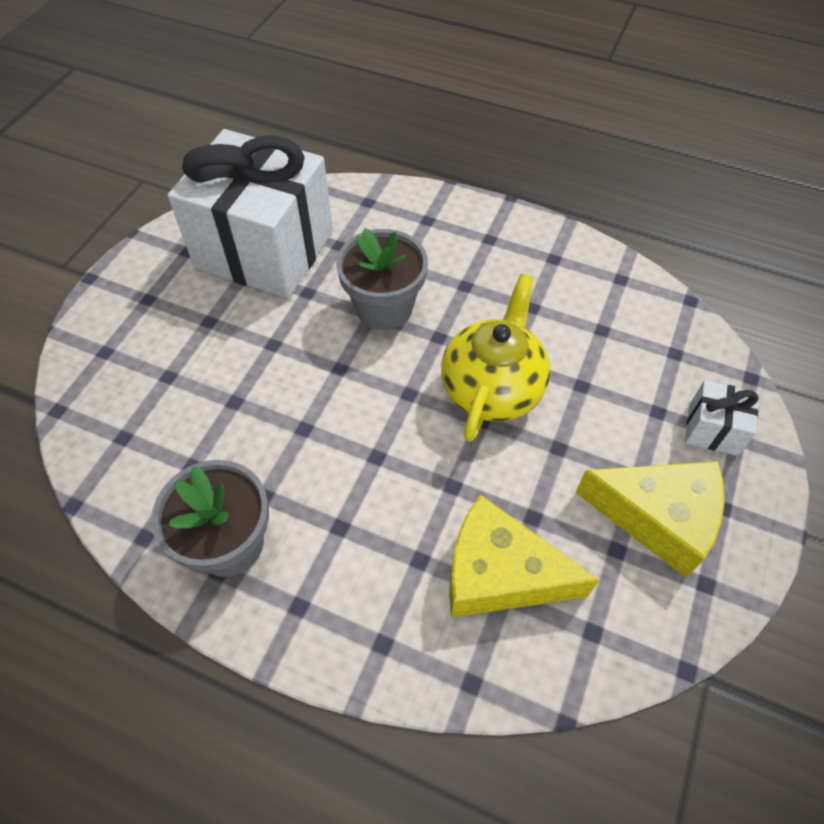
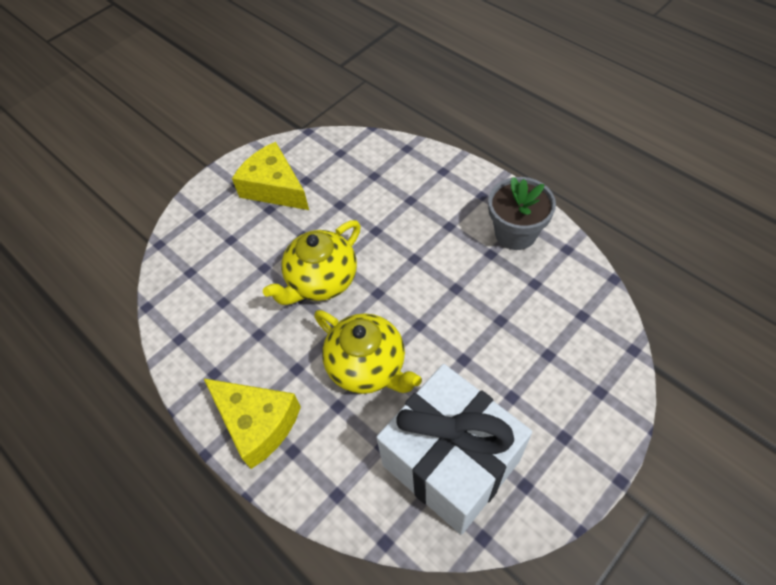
camera: 155 degrees left, 0 degrees up
(384, 308) = (368, 366): grey flower pot -> yellow teapot
(500, 574) = (371, 184): yellow cheese -> yellow cheese (257, 423)
(712, 429) = (208, 221): white gift -> none

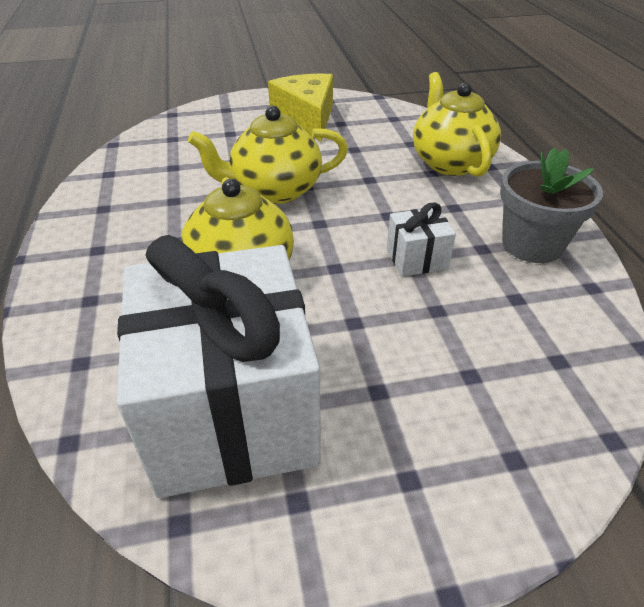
camera: 30 degrees right, 15 degrees down
(257, 423) = (89, 261): yellow cheese -> none
(415, 182) = (450, 162): none -> yellow teapot
(460, 287) = (416, 259): none -> white gift

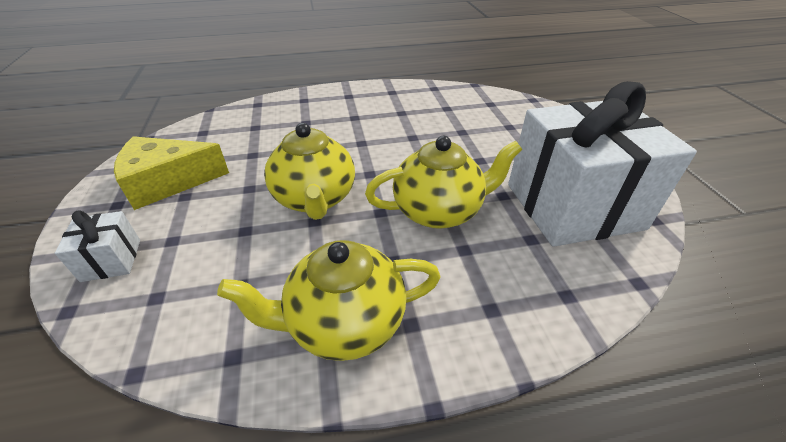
camera: 90 degrees left, 0 degrees up
(416, 259) = (414, 134): white gift -> white gift (111, 260)
(450, 162) = (293, 113): yellow teapot -> yellow teapot (344, 323)
(532, 244) = (397, 98): grey flower pot -> none

